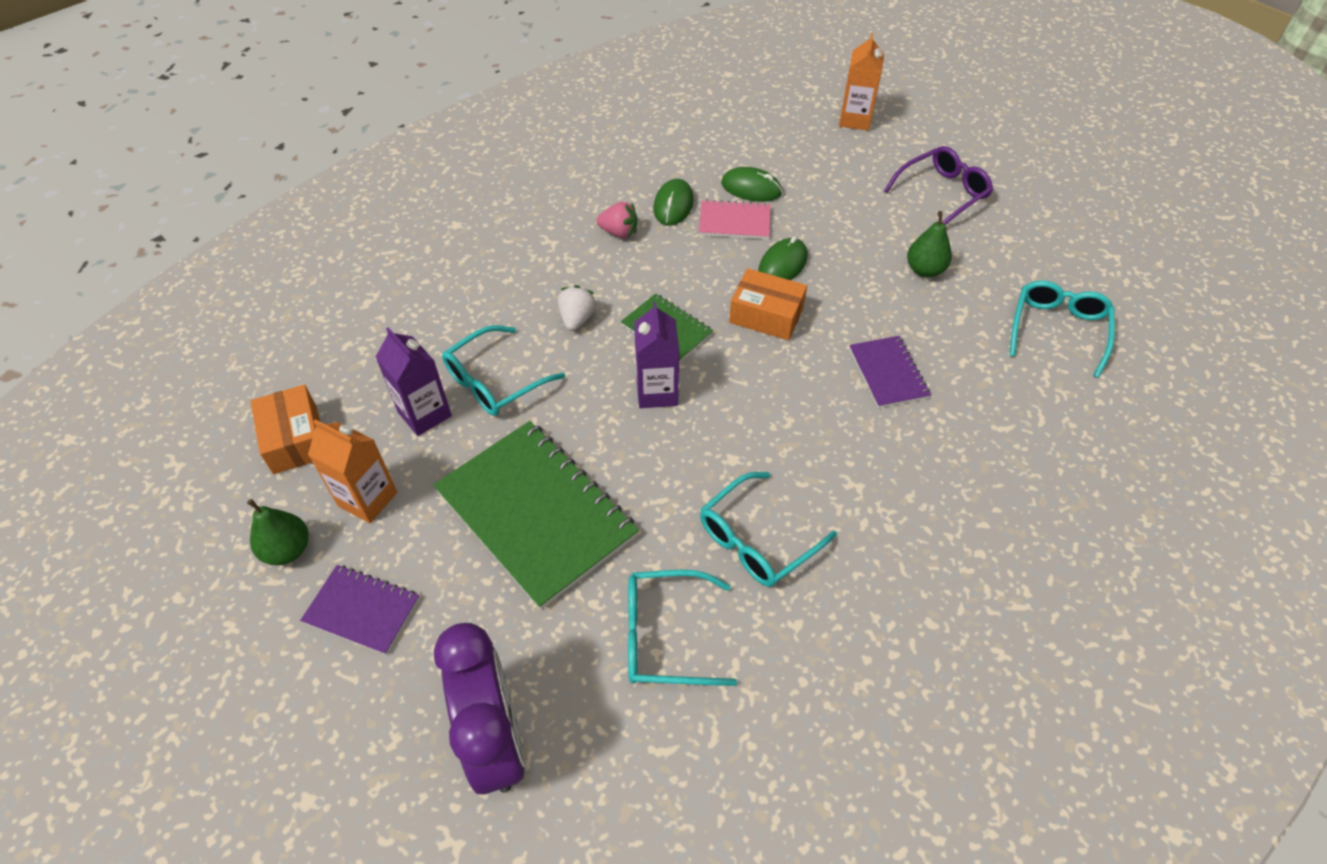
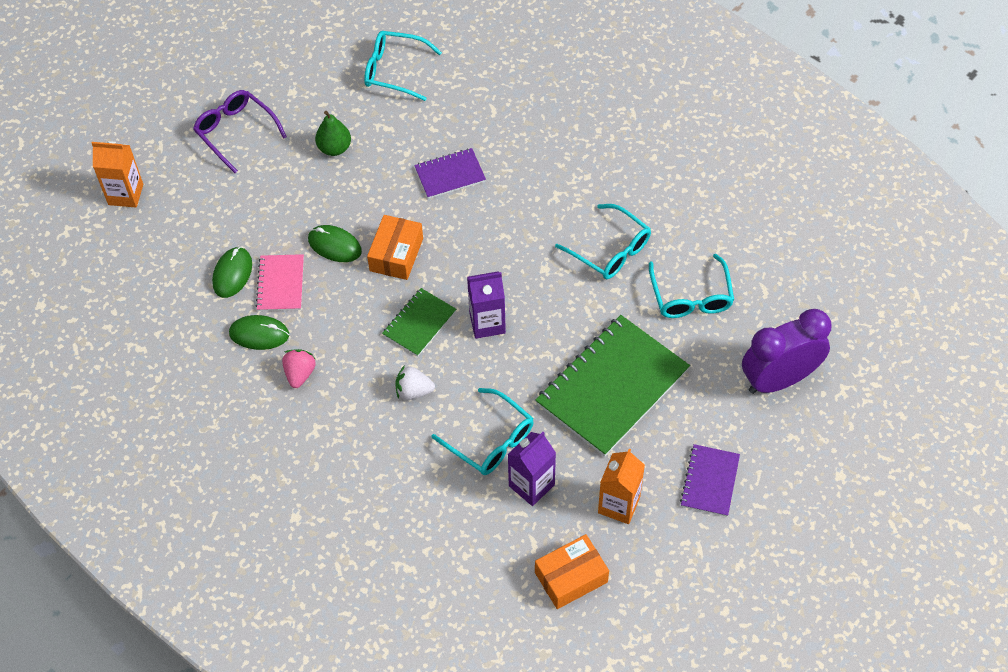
camera: 95 degrees left, 5 degrees up
(287, 550) = (672, 547): green pear -> none

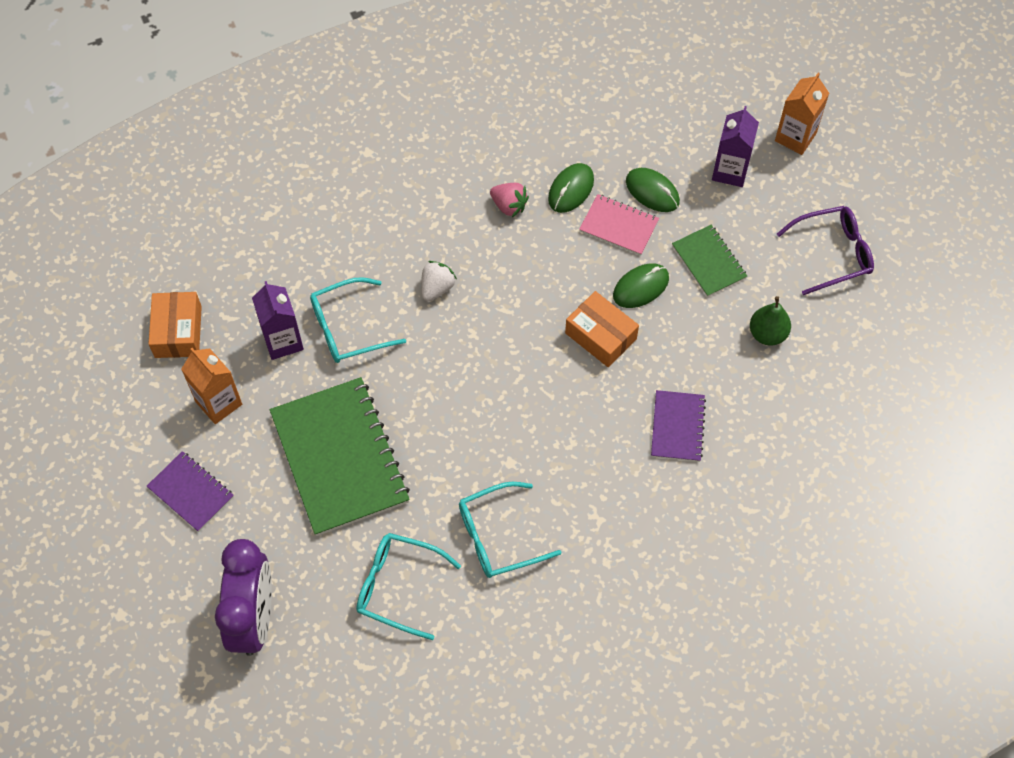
camera: 115 degrees right, 5 degrees up
(395, 71) = (852, 434): turquoise glasses -> none
(419, 323) = (508, 323): green notebook -> green notebook (709, 262)
(487, 323) = (475, 381): purple carton -> purple carton (730, 171)

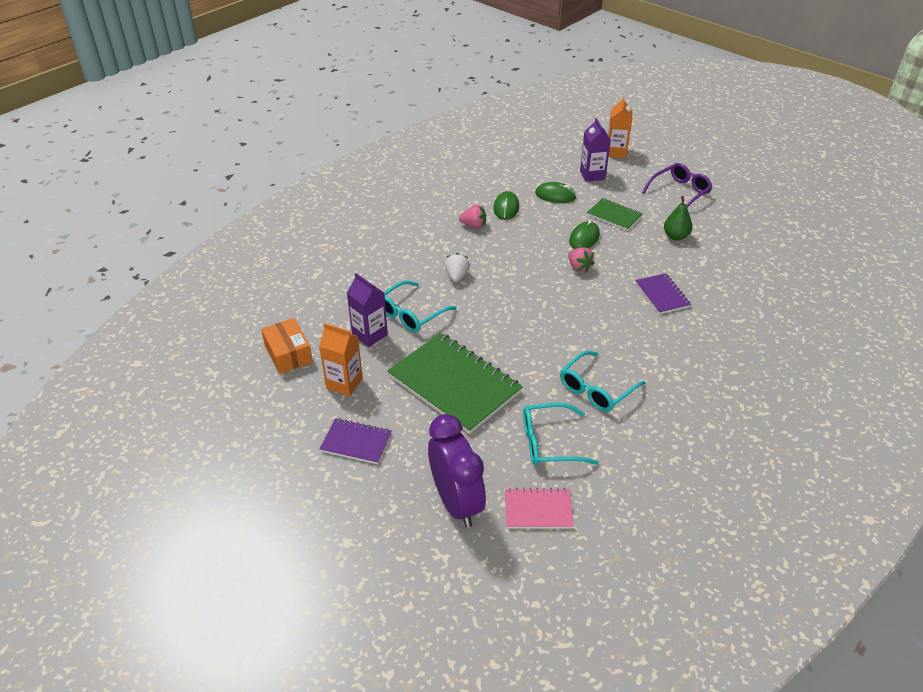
camera: 25 degrees left, 20 degrees down
(600, 336) = (579, 267): orange box -> pink strawberry
(619, 226) = (548, 215): pink notebook -> pink notebook (538, 510)

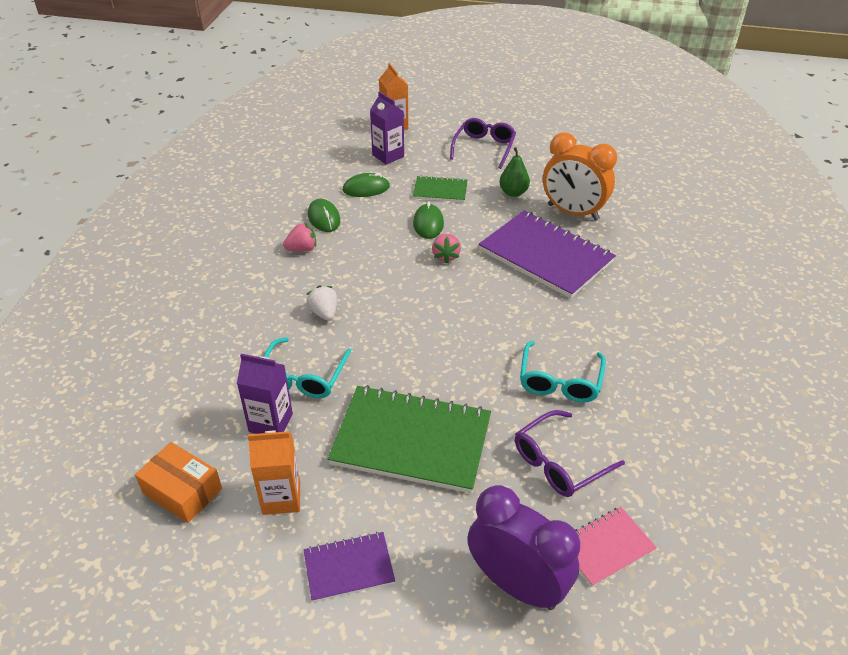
camera: 30 degrees left, 0 degrees up
(550, 442) = (559, 462): turquoise glasses -> purple glasses
(579, 267) = (446, 256): pink strawberry -> pink strawberry turned 60 degrees clockwise
(662, 295) = (545, 256): purple notebook -> purple notebook, size x1.98
(715, 269) = (573, 212): none -> orange clock

